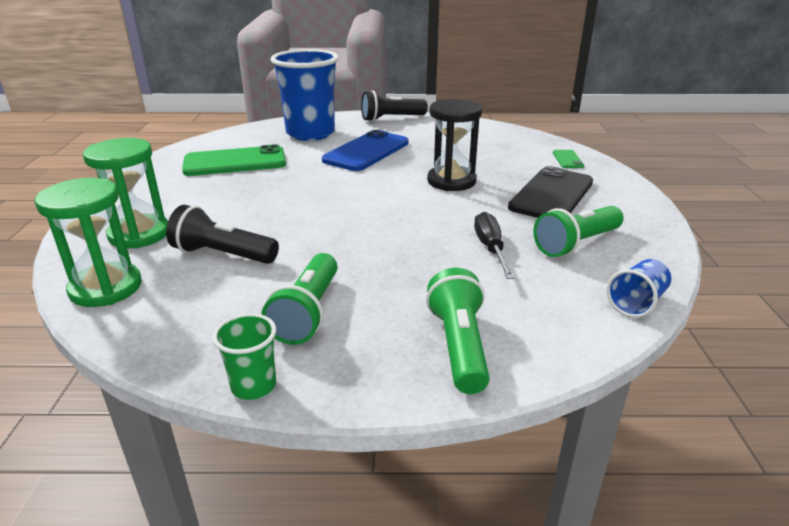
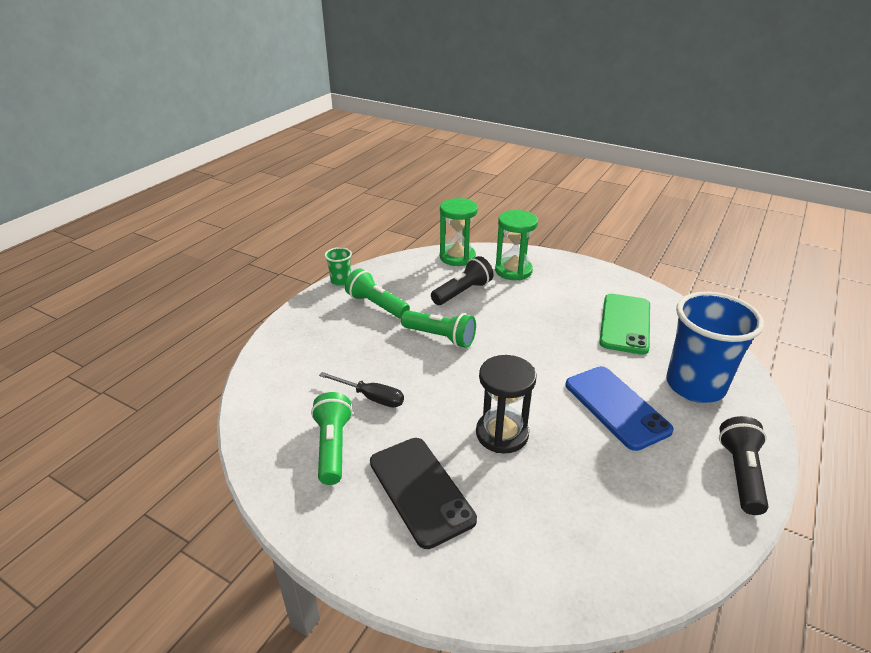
camera: 120 degrees right, 5 degrees up
(459, 346) = (300, 340): green flashlight -> green flashlight (440, 337)
(567, 159) = (498, 576): green phone -> none
(637, 303) = (250, 428): blue cup -> none

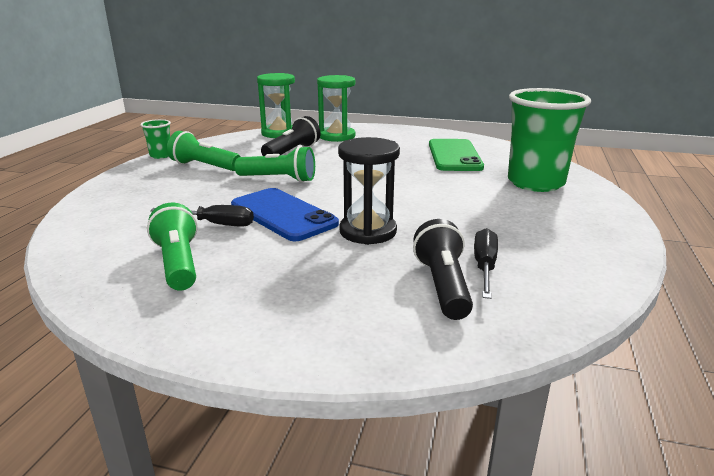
camera: 15 degrees left, 10 degrees down
(420, 490) = (293, 281): black phone -> none
(593, 507) = (484, 267): none -> black screwdriver
(616, 407) = (472, 202): blue phone -> blue phone (283, 215)
(695, 386) = (535, 183): blue cup -> green cup
(741, 474) = (608, 228): black flashlight -> black flashlight (443, 286)

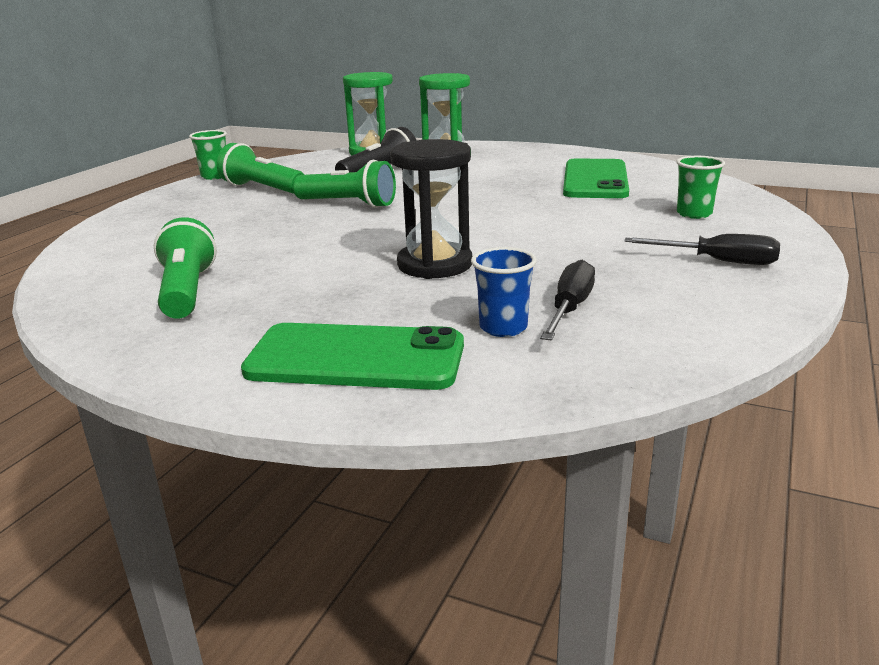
camera: 10 degrees right, 0 degrees up
(215, 224) = (248, 251): black screwdriver -> black screwdriver (717, 261)
(283, 215) = (335, 243): blue phone -> none
(342, 320) = (356, 358): none -> green phone
(443, 286) = (503, 327): black flashlight -> blue cup
(535, 183) = (694, 214): green cup -> green cup, size x0.44

